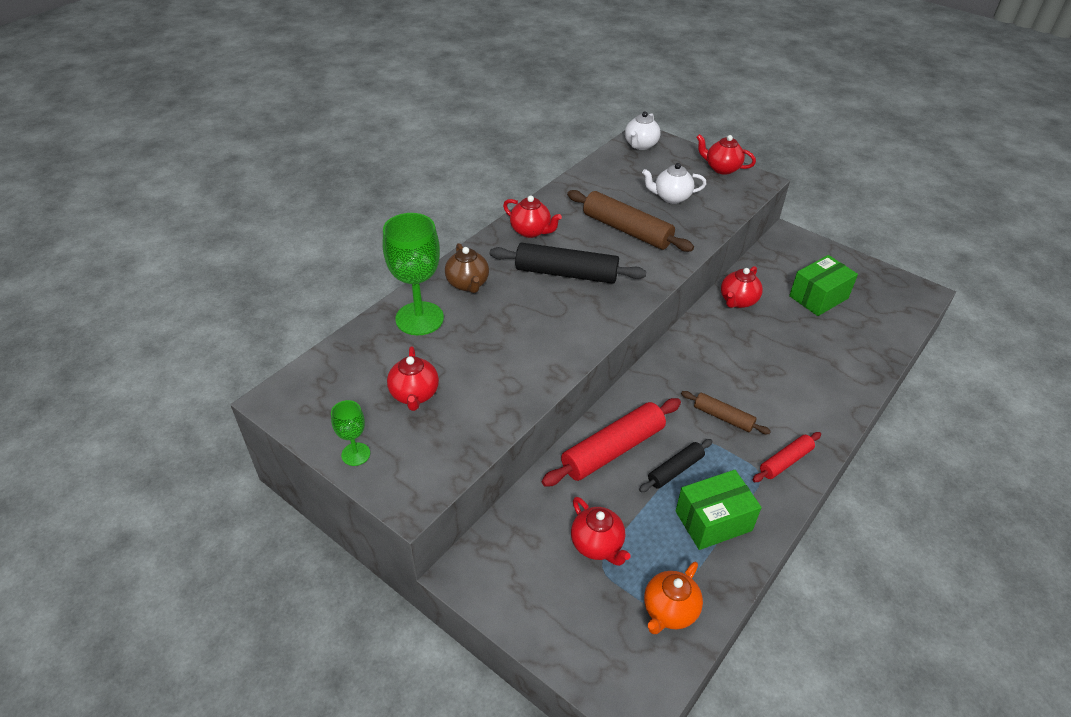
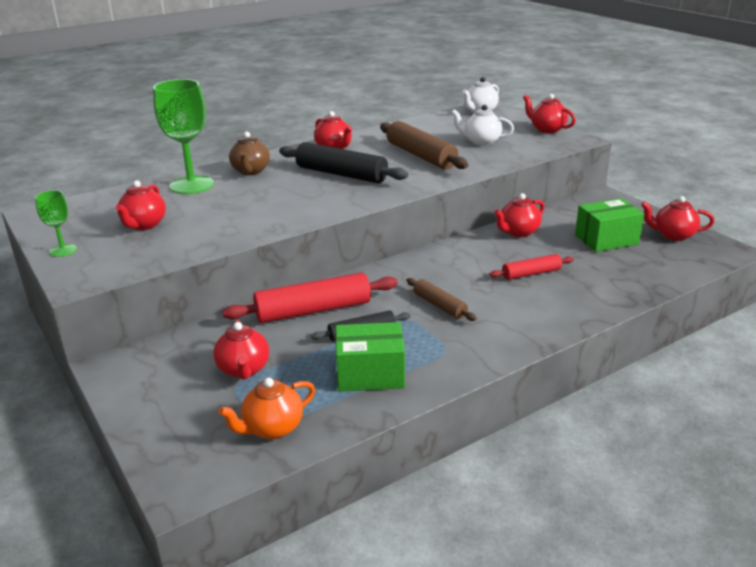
camera: 20 degrees right, 15 degrees down
(785, 461) = (480, 346): red rolling pin -> red rolling pin (531, 273)
(870, 281) = (673, 235): none -> red teapot

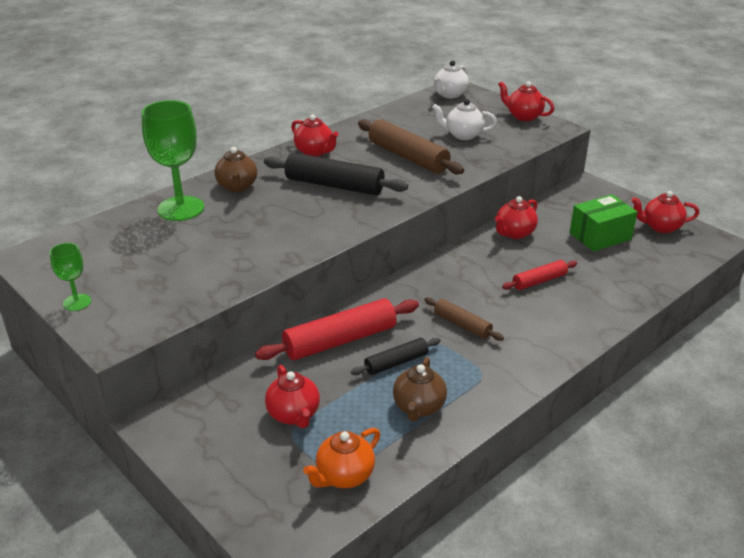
camera: 10 degrees left, 5 degrees up
(144, 225) = (150, 264): red teapot -> none
(370, 374) = (418, 407): green box -> brown teapot

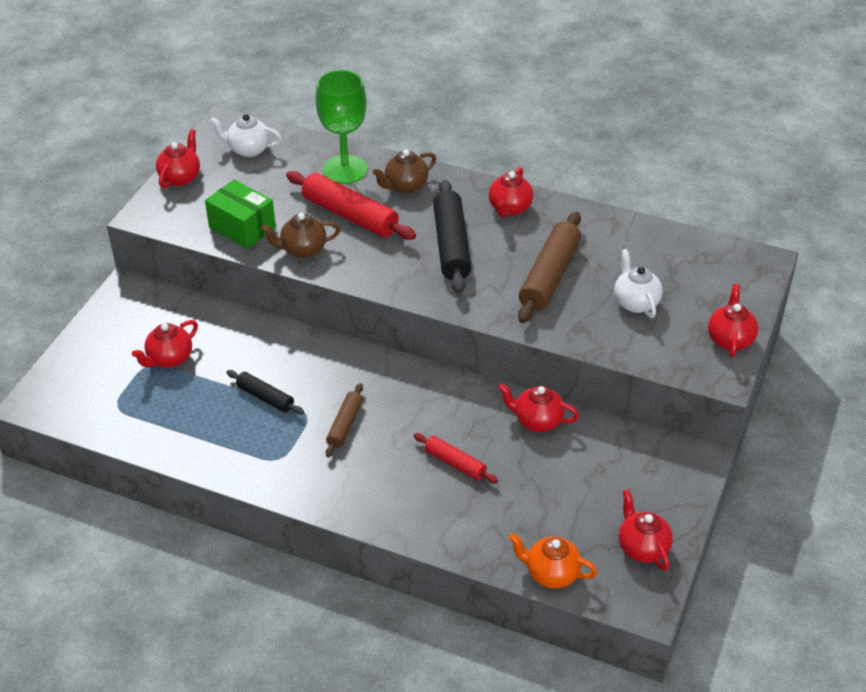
camera: 65 degrees right, 10 degrees up
(77, 302) = (180, 177): green goblet -> red teapot
(340, 340) = (277, 352): red rolling pin -> red rolling pin (350, 215)
(344, 476) = (115, 411): orange teapot -> orange teapot (551, 573)
(418, 407) = (213, 430): brown teapot -> brown teapot (303, 249)
(450, 94) = (737, 262): white teapot -> white teapot (248, 150)
(600, 236) = (581, 495): green box -> green box (242, 227)

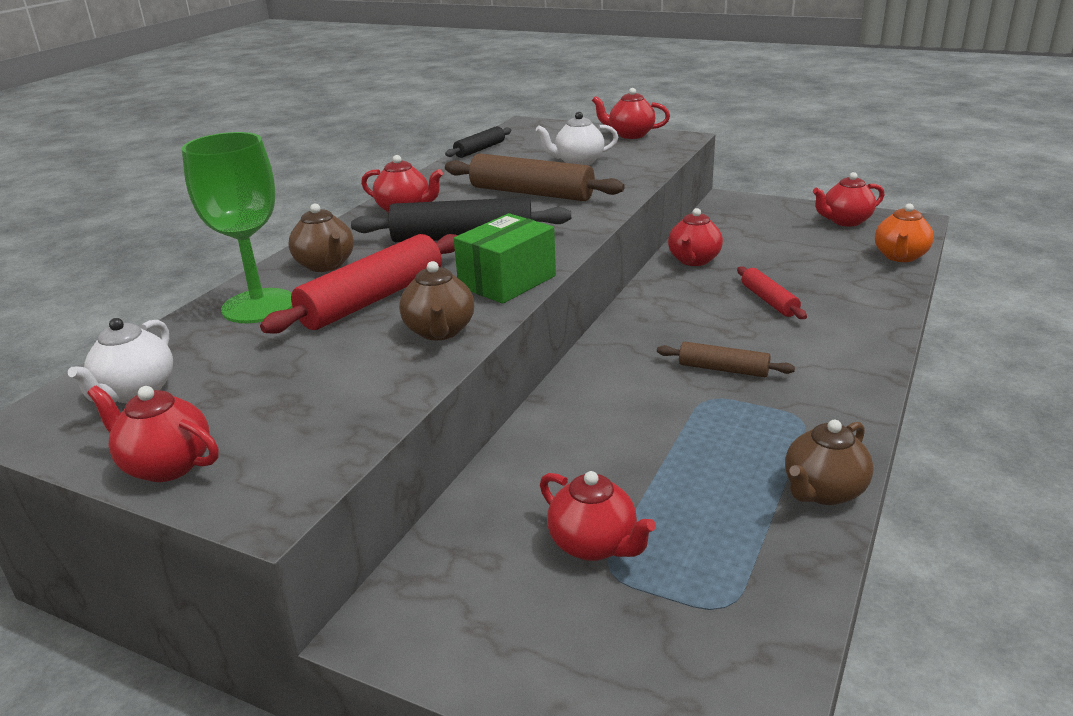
camera: 85 degrees left, 15 degrees down
(200, 458) = (823, 491): none -> brown teapot
(242, 227) = (362, 386): green box -> green box (507, 281)
(265, 397) = (679, 435): black rolling pin -> black rolling pin (480, 149)
(455, 463) = (769, 301): red rolling pin -> red rolling pin turned 60 degrees counterclockwise

